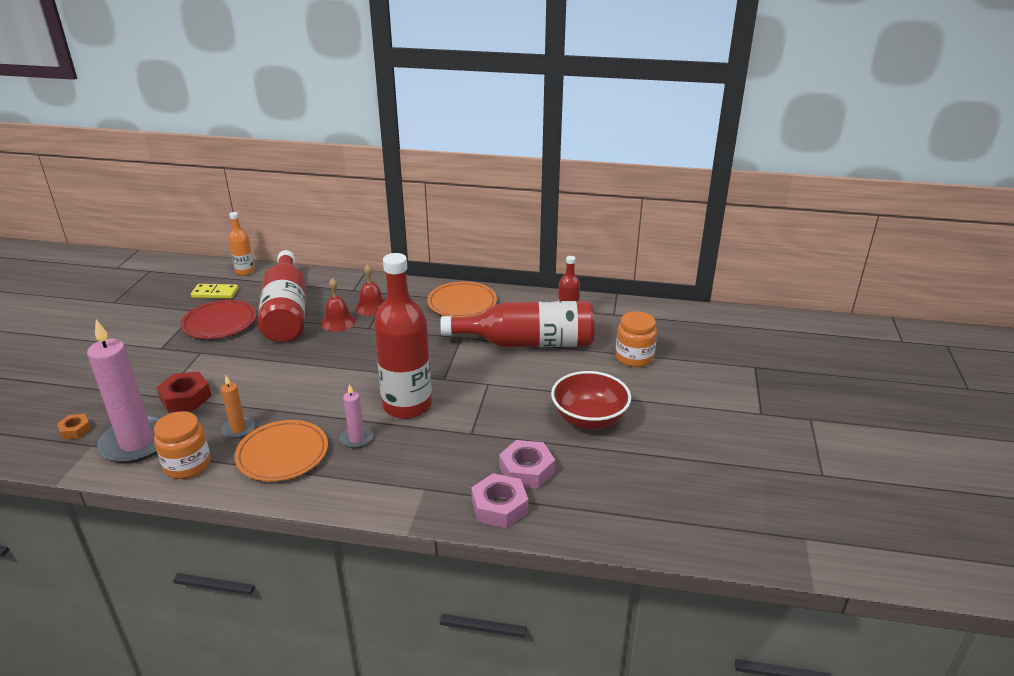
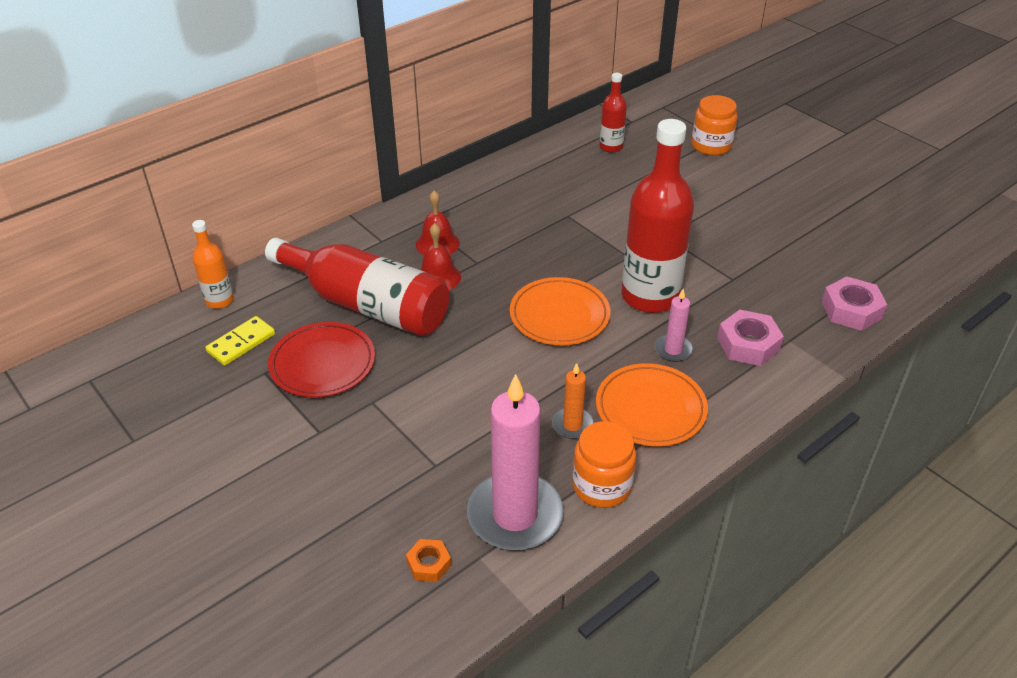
camera: 50 degrees left, 10 degrees up
(185, 398) = (462, 445): red nut -> none
(462, 303) = (506, 187): orange plate -> orange plate (559, 315)
(526, 470) = (815, 274): pink nut -> pink nut (748, 344)
(528, 343) = (624, 185): red bottle -> none
(589, 419) = (775, 210): red bowl -> none

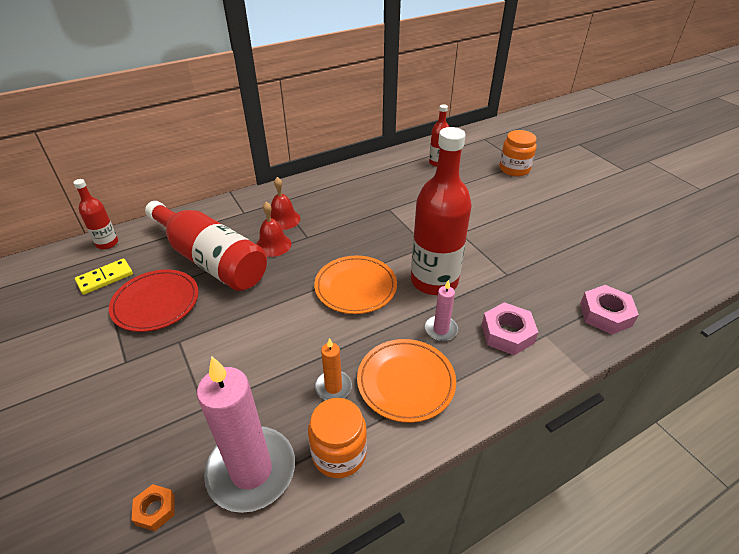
camera: 10 degrees right, 0 degrees up
(219, 300) = (107, 243): orange bottle -> red bottle

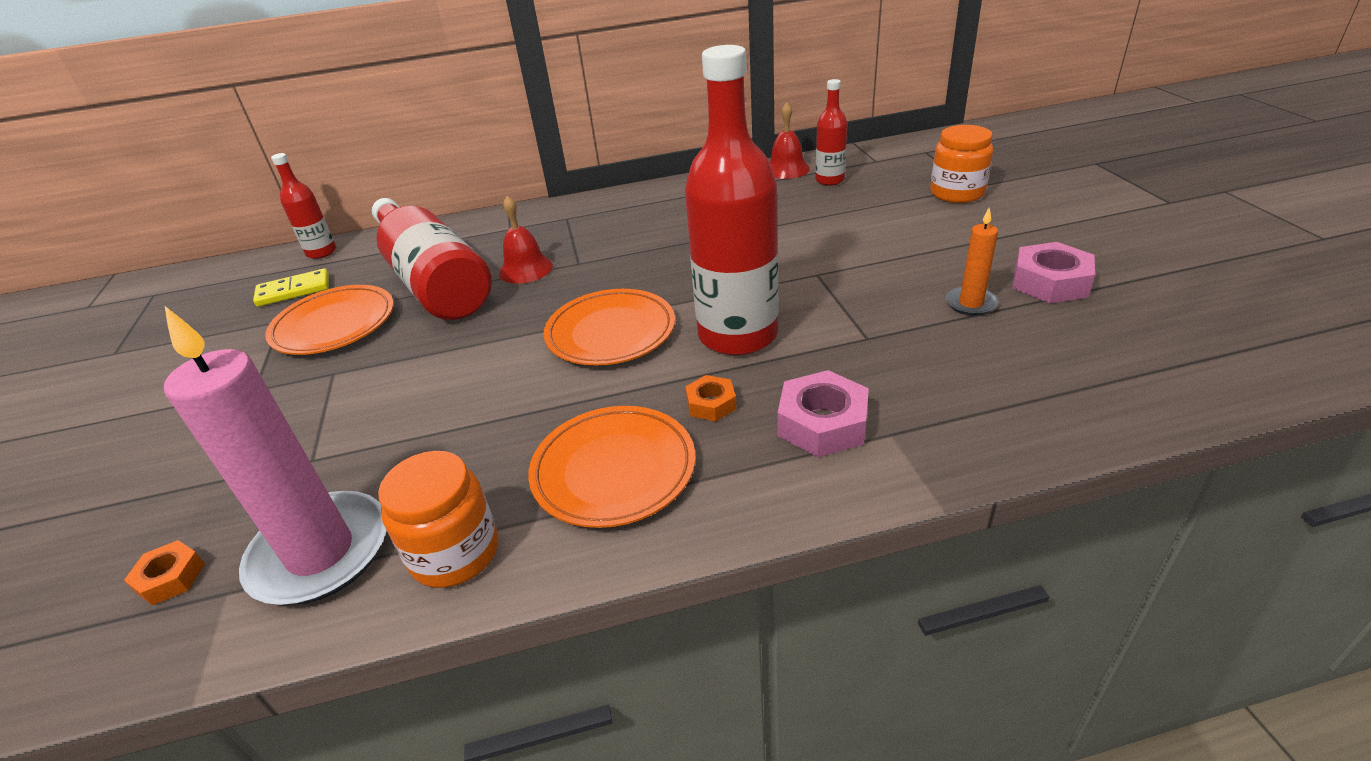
camera: 20 degrees right, 5 degrees down
(156, 303) = (334, 325): red plate -> orange plate
(283, 219) = (558, 239): red bell -> red bell (786, 169)
(333, 387) = (500, 460): orange candle -> orange candle (971, 303)
(441, 330) = (711, 404): pink candle -> orange nut
(605, 314) = (1025, 416): pink nut -> pink nut (1050, 282)

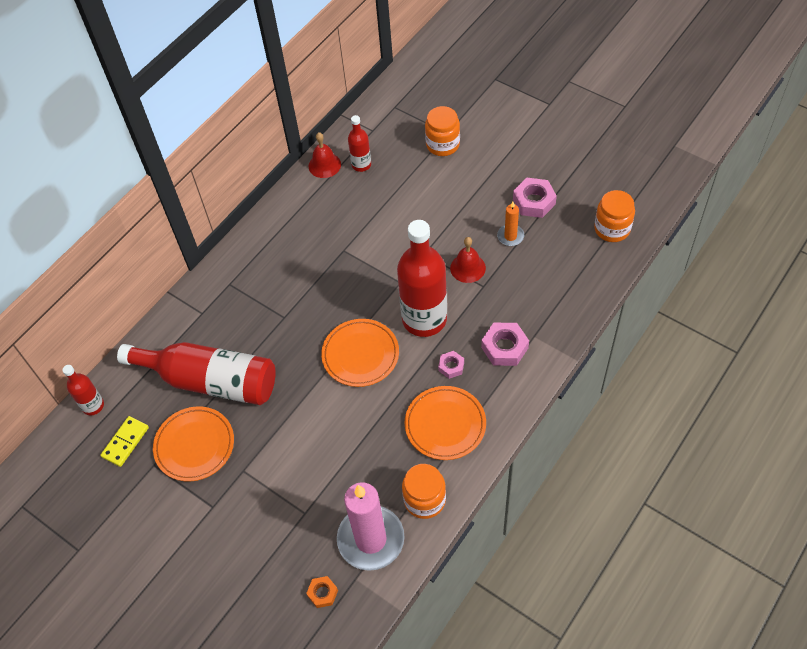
camera: 40 degrees left, 20 degrees up
(526, 269) = (257, 340): red bell -> red bell (467, 268)
(711, 404) = (451, 366): orange nut -> pink nut
(1184, 362) = (612, 229): none -> orange jar

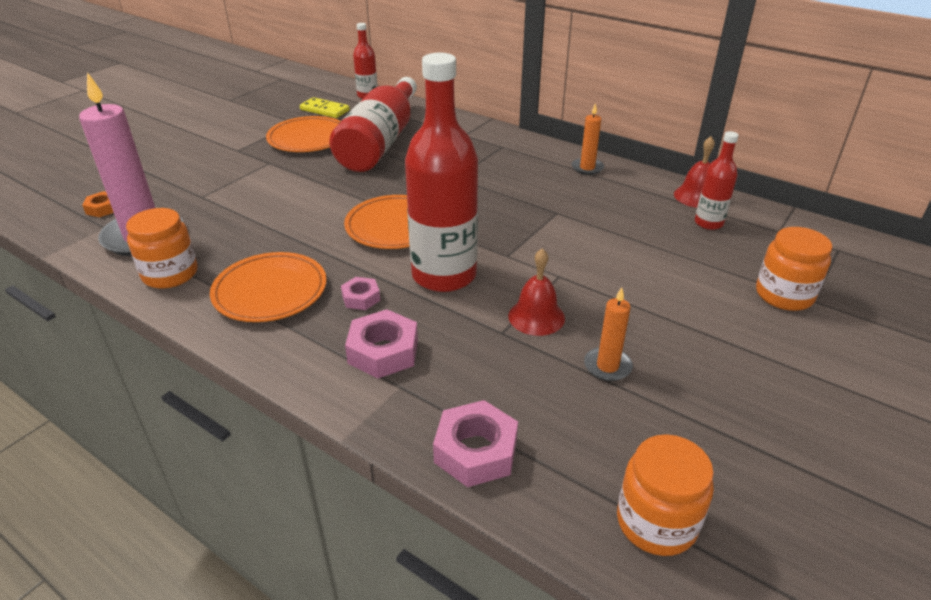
camera: 85 degrees right, 20 degrees down
(275, 226) = (587, 168): none -> orange candle
(534, 201) = (695, 400): pink nut -> pink nut (476, 451)

